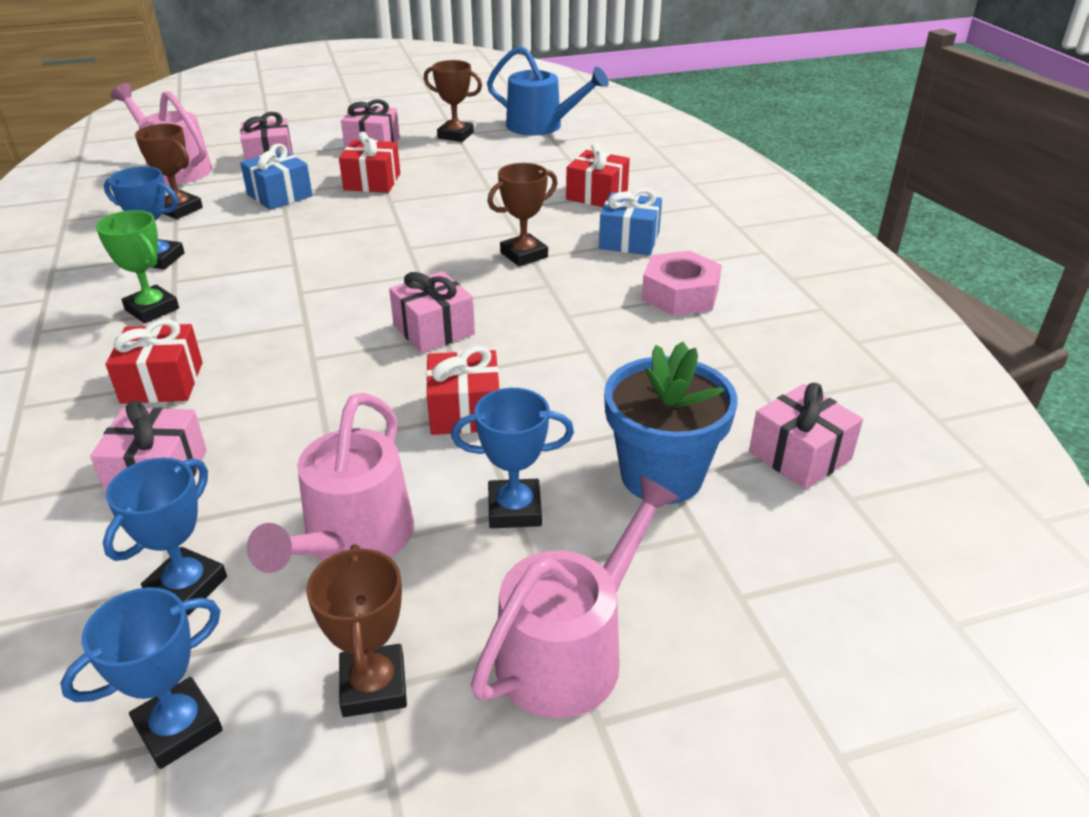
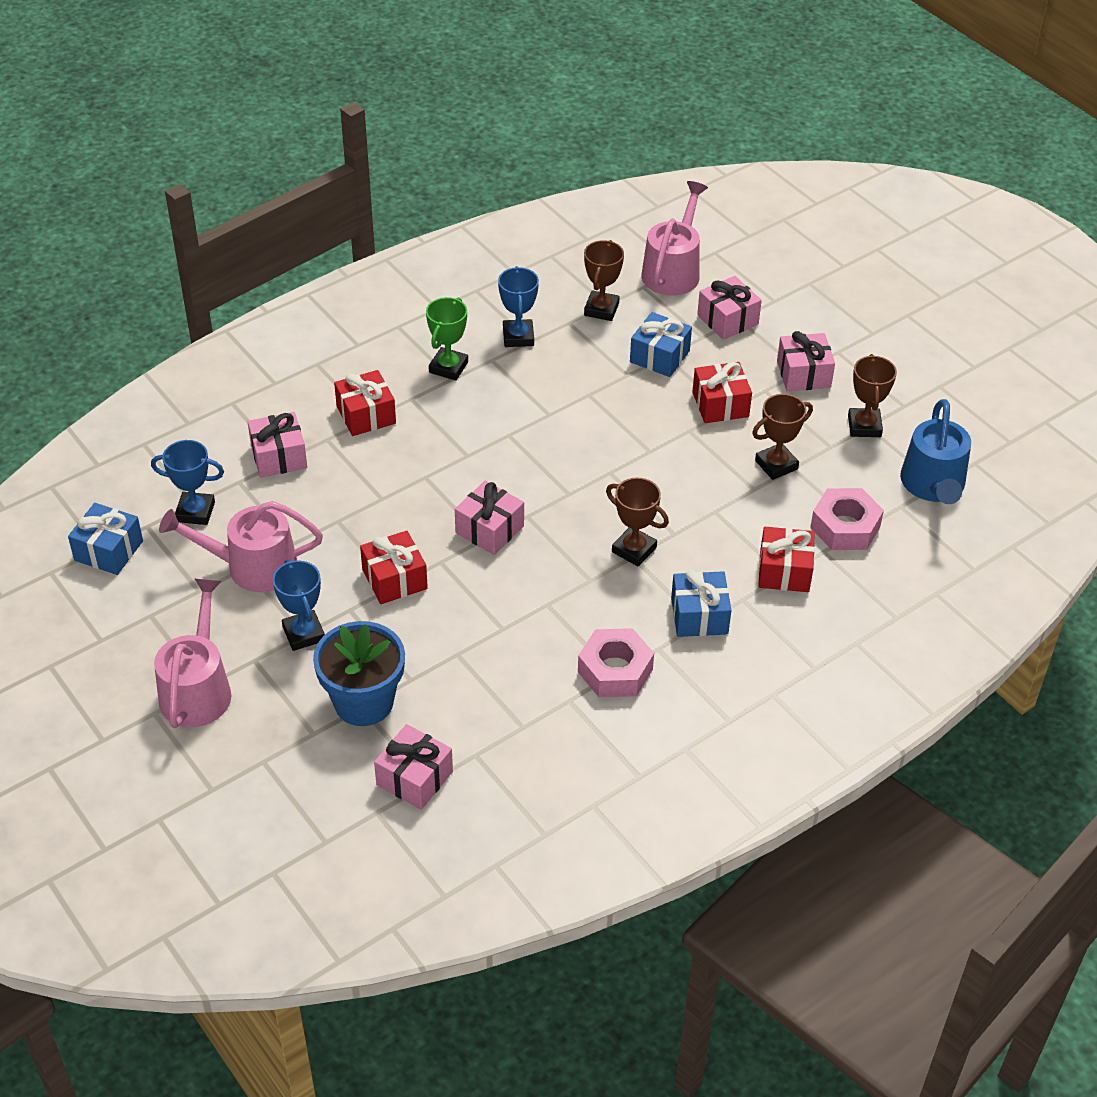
camera: 70 degrees right, 10 degrees up
(178, 728) = (109, 551): blue trophy -> blue gift
(373, 686) = (152, 614): brown trophy -> brown trophy (776, 465)
(562, 163) = (845, 527): none -> pink nut
(570, 651) = (198, 689): pink watering can -> pink watering can turned 105 degrees counterclockwise

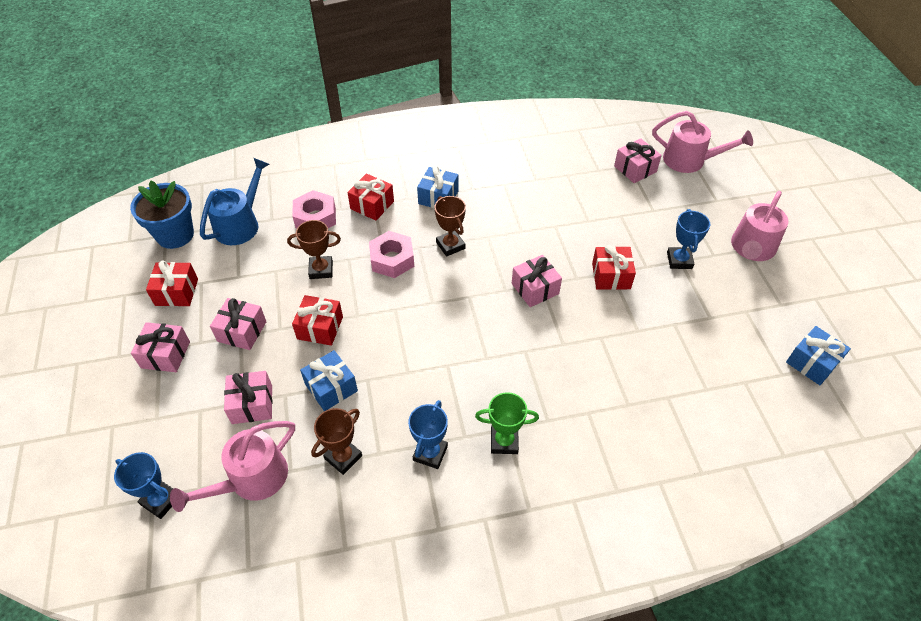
camera: 155 degrees left, 5 degrees up
(195, 512) = (743, 373): blue trophy -> blue trophy (161, 500)
(252, 566) = (706, 316): pink watering can -> pink watering can (689, 160)
(279, 457) = (670, 401): pink gift -> pink gift (165, 354)
(363, 702) = (652, 212): blue flower pot -> blue flower pot (175, 235)
(366, 415) = (590, 416): red gift -> red gift (176, 292)
(448, 367) = (504, 441): green trophy -> green trophy turned 45 degrees clockwise
(615, 670) = (503, 185): pink nut -> pink nut (392, 259)
(864, 426) = (241, 276): brown trophy -> none

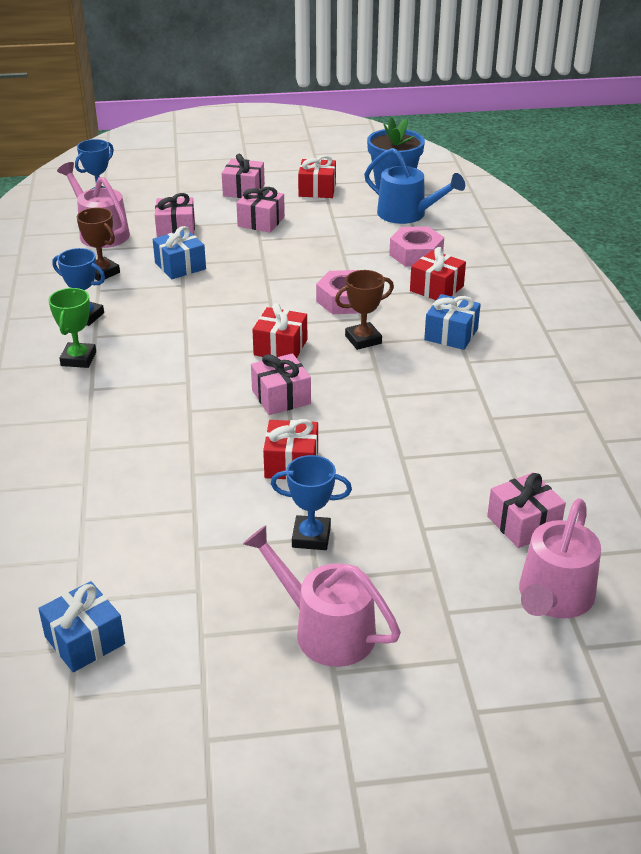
camera: 95 degrees right, 15 degrees down
(320, 328) = (255, 259): red gift -> red gift (280, 347)
(321, 270) = (335, 259): brown trophy -> none

